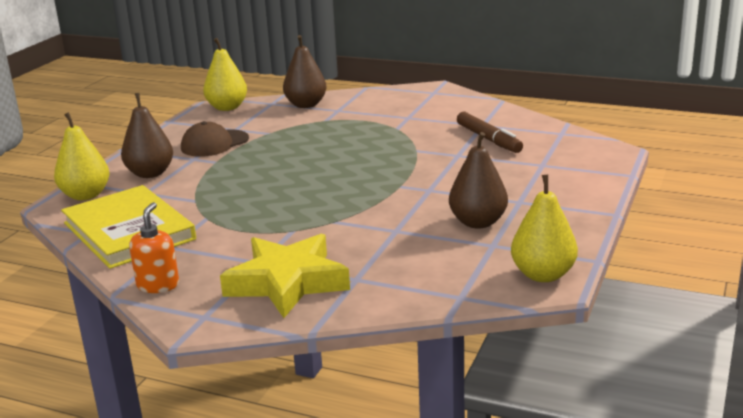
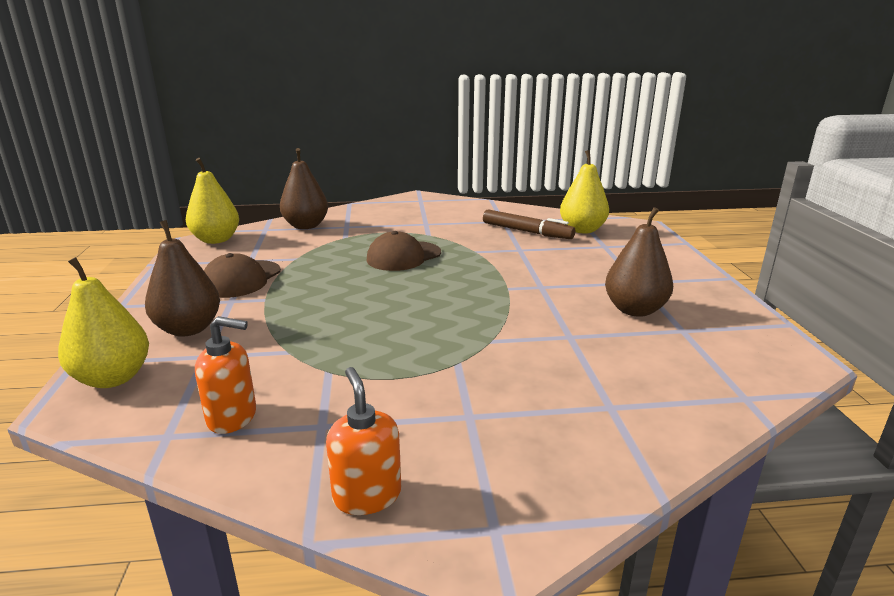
camera: 30 degrees left, 0 degrees up
(128, 231) = (232, 417): yellow book -> orange soap dispenser
(287, 282) = (540, 436): yellow star -> none
(351, 145) = (403, 256): none -> brown cap
(543, 275) = (774, 350): yellow pear -> yellow pear (582, 230)

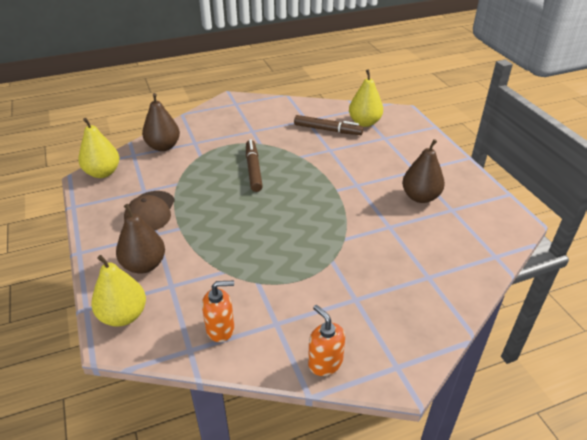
camera: 15 degrees left, 15 degrees up
(403, 256) = (253, 169): brown cap -> brown marker

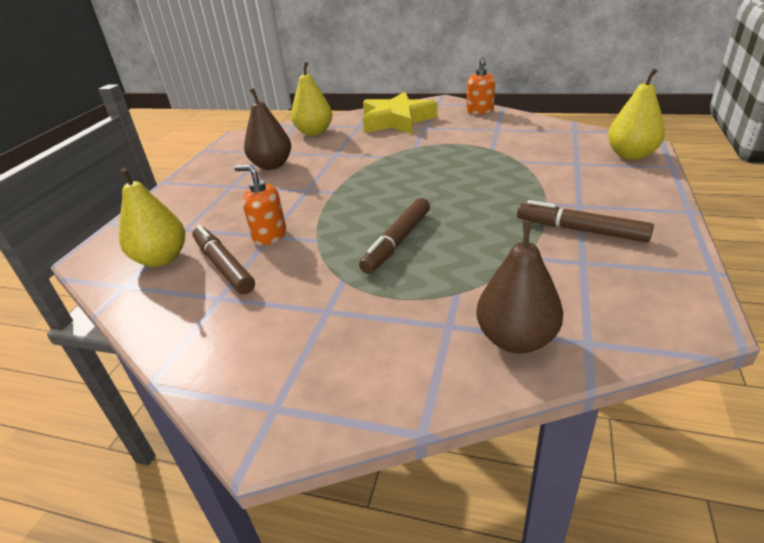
camera: 140 degrees left, 5 degrees down
(103, 173) = (660, 320): yellow pear -> yellow pear (314, 132)
(144, 265) = (602, 182): brown pear -> none
(150, 212) = (580, 230): brown cap -> brown marker
(220, 329) = (543, 134): orange soap dispenser -> orange soap dispenser (269, 236)
(401, 303) = (396, 121): none -> yellow star

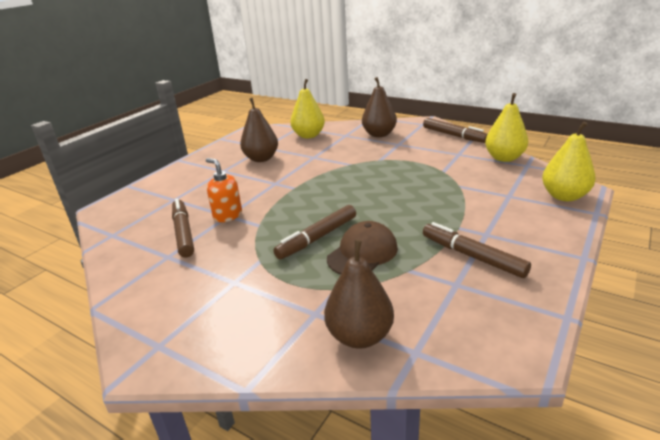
camera: 15 degrees right, 5 degrees down
(162, 259) = (146, 219): yellow pear -> yellow pear (504, 158)
(396, 121) = (379, 134): yellow star -> brown pear
(460, 249) = (362, 253): none -> brown cap
(480, 111) = (454, 135): orange soap dispenser -> brown marker

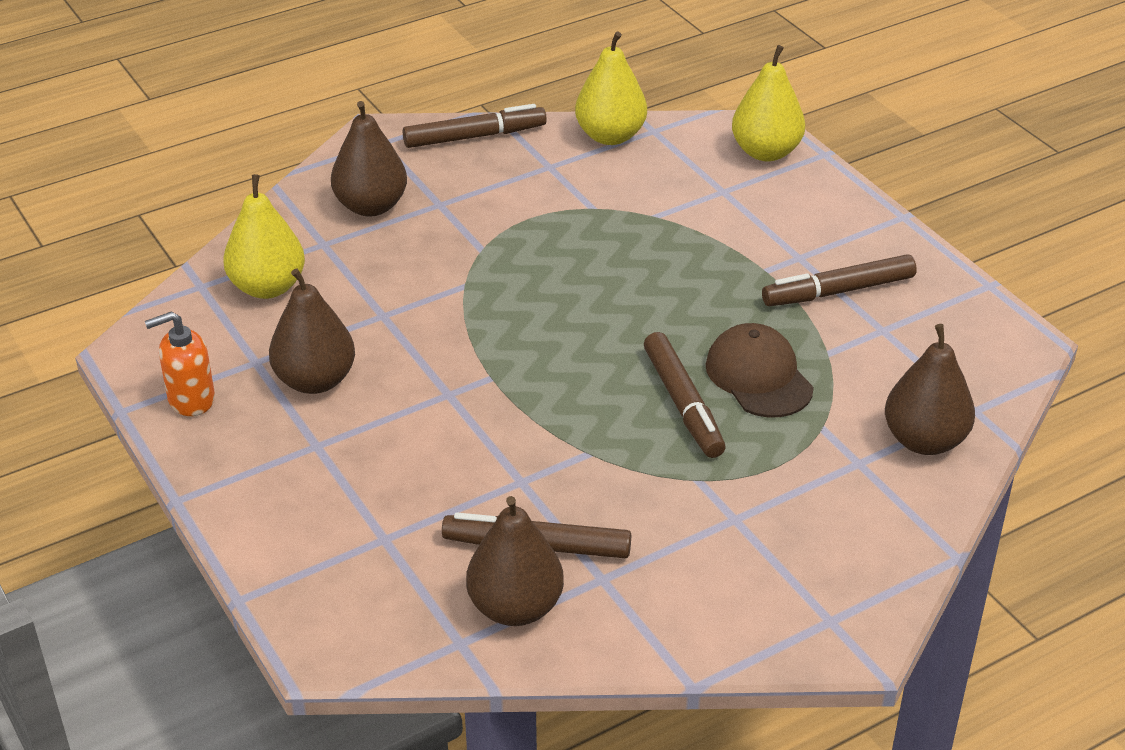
camera: 65 degrees left, 10 degrees up
(139, 240) = (515, 607): none -> brown pear
(227, 215) = (522, 481): orange soap dispenser -> orange soap dispenser (191, 399)

